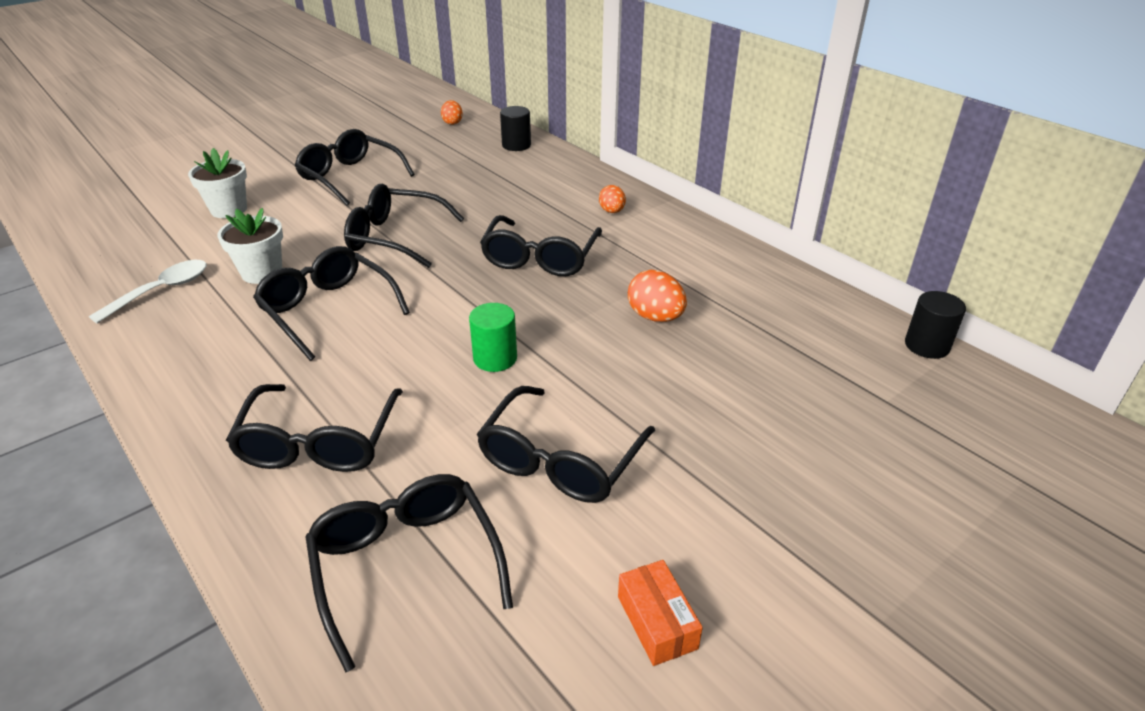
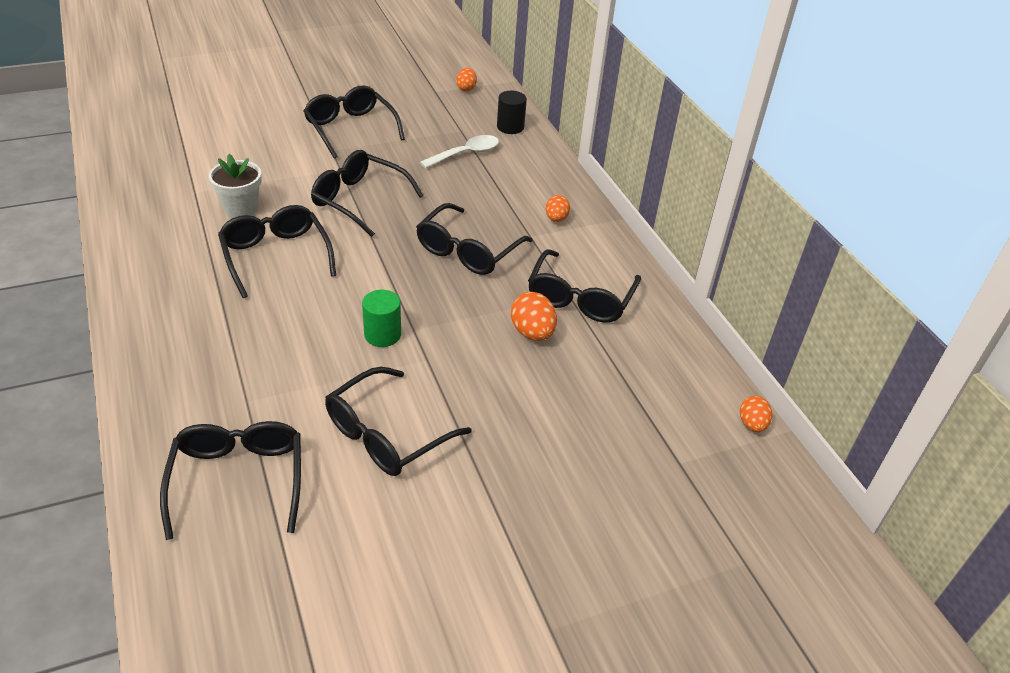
camera: 15 degrees right, 5 degrees up
(161, 291) = (161, 206): white spoon -> white spoon (466, 154)
(229, 209) = (240, 139): white flower pot -> none
(319, 443) = (220, 369): black glasses -> black glasses (580, 298)
(657, 622) = (387, 575): orange box -> none
(927, 346) = (752, 424): black cylinder -> orange egg

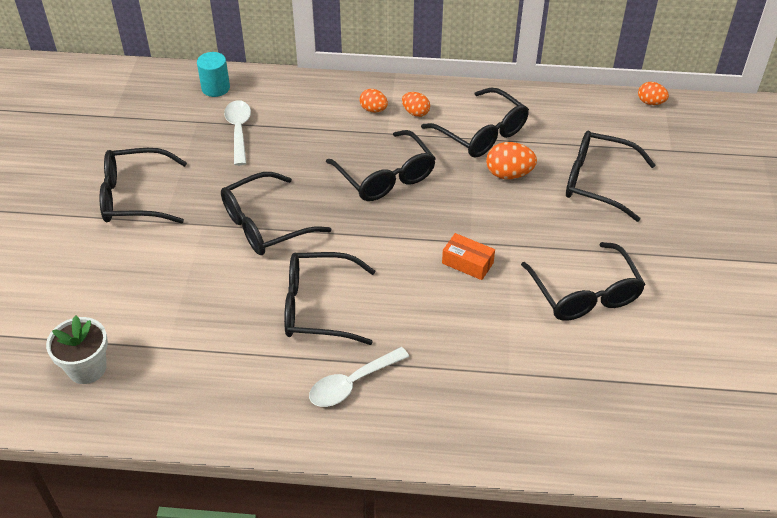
camera: 60 degrees left, 5 degrees up
(193, 300) = (352, 383): none -> white spoon
(238, 480) = (598, 398): black glasses -> black glasses (597, 182)
(241, 208) = (221, 316): white flower pot -> white flower pot (87, 368)
(382, 335) = (467, 263): green cylinder -> orange box
(466, 88) = (124, 93): orange egg -> orange egg (415, 113)
(510, 127) = (215, 88): black cylinder -> turquoise cylinder

